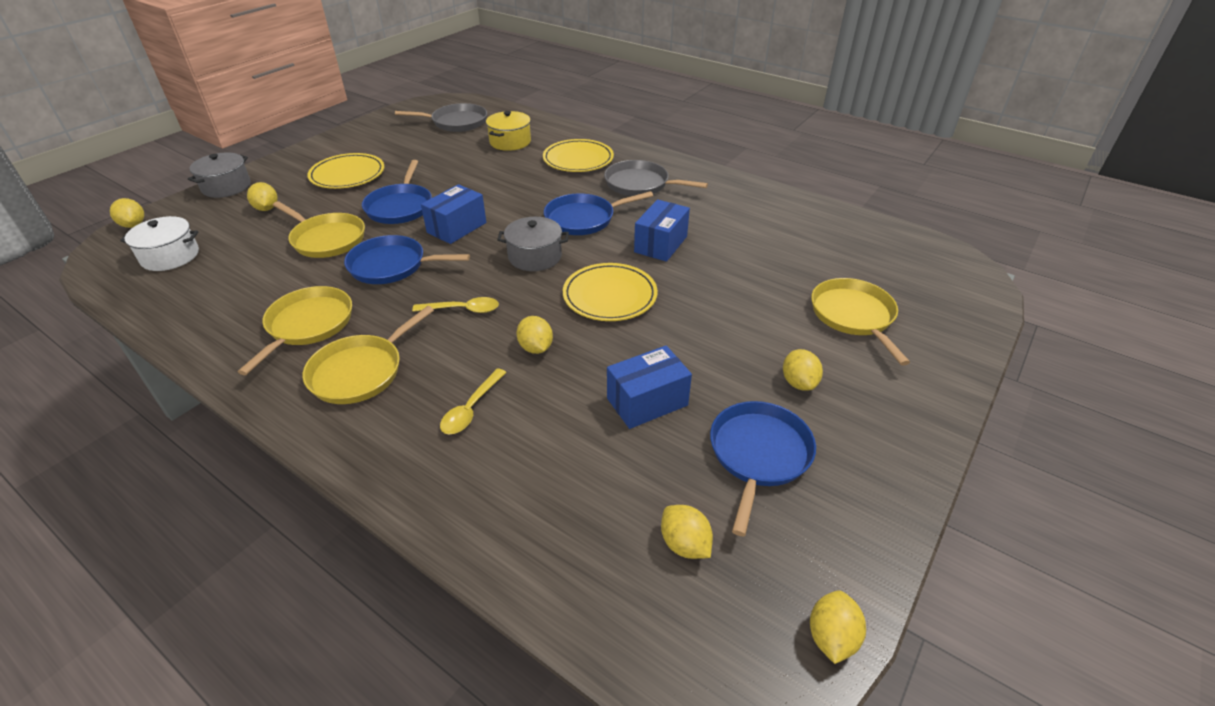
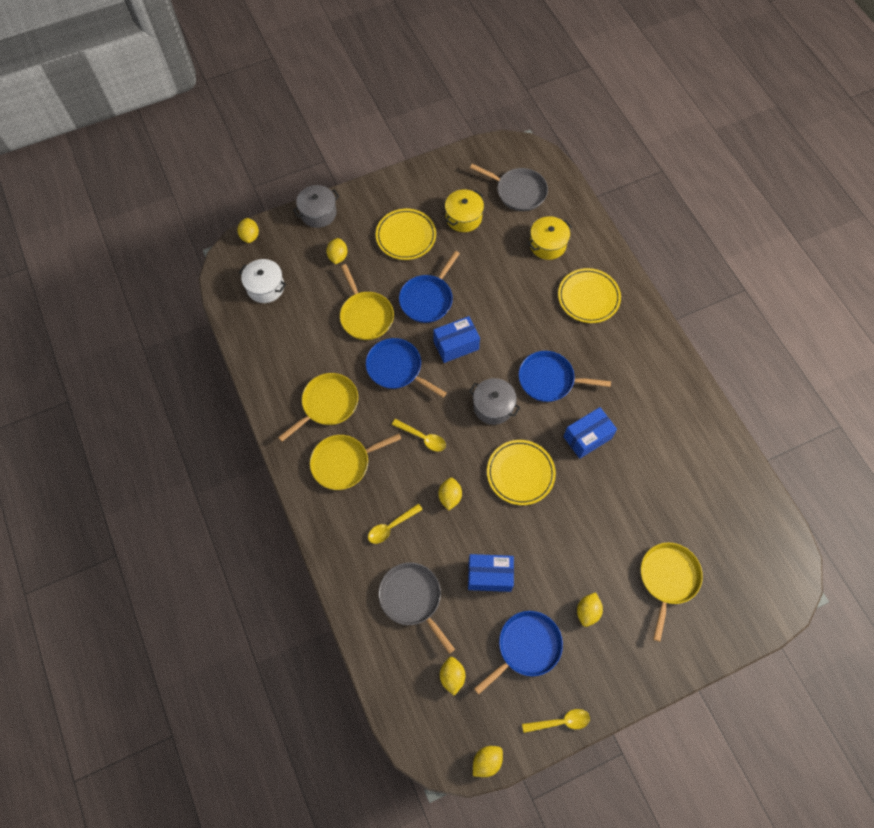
camera: 30 degrees right, 25 degrees up
(408, 149) = (463, 217): none -> yellow pot
(640, 184) = (617, 356): grey pan -> grey pan (412, 598)
(881, 519) = (560, 721): none -> yellow spoon

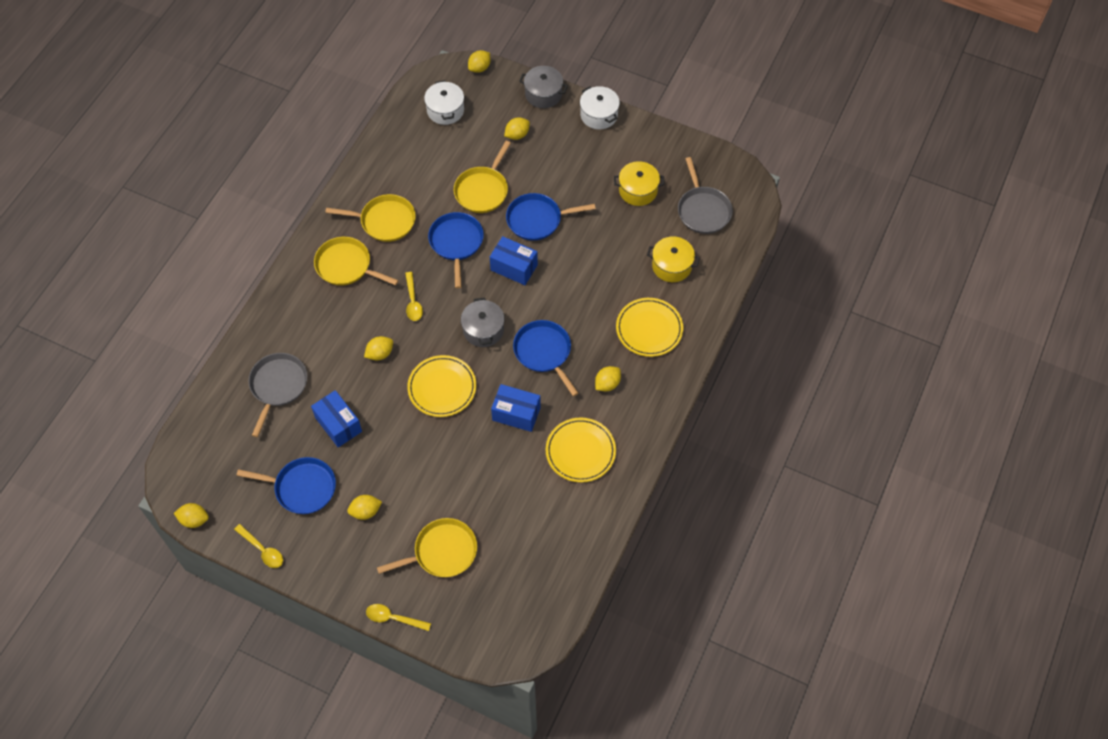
camera: 50 degrees right, 5 degrees down
(373, 193) = (599, 115): none -> white pot
(391, 526) = (322, 332): yellow spoon -> yellow spoon (393, 618)
(406, 236) = (580, 165): yellow plate -> yellow plate (580, 451)
(452, 676) = (239, 453): yellow lemon -> yellow lemon (607, 384)

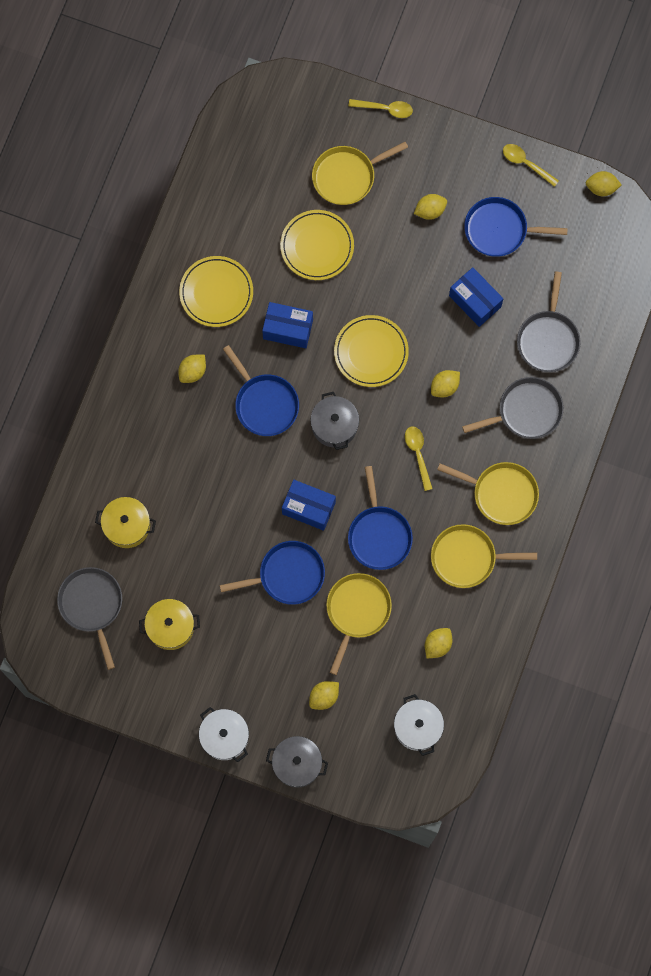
camera: 175 degrees right, 15 degrees up
(311, 328) = (526, 411): none -> grey pan
(479, 68) = (383, 799): yellow lemon -> yellow lemon (437, 645)
(649, 329) = (150, 442): yellow plate -> yellow plate (317, 246)

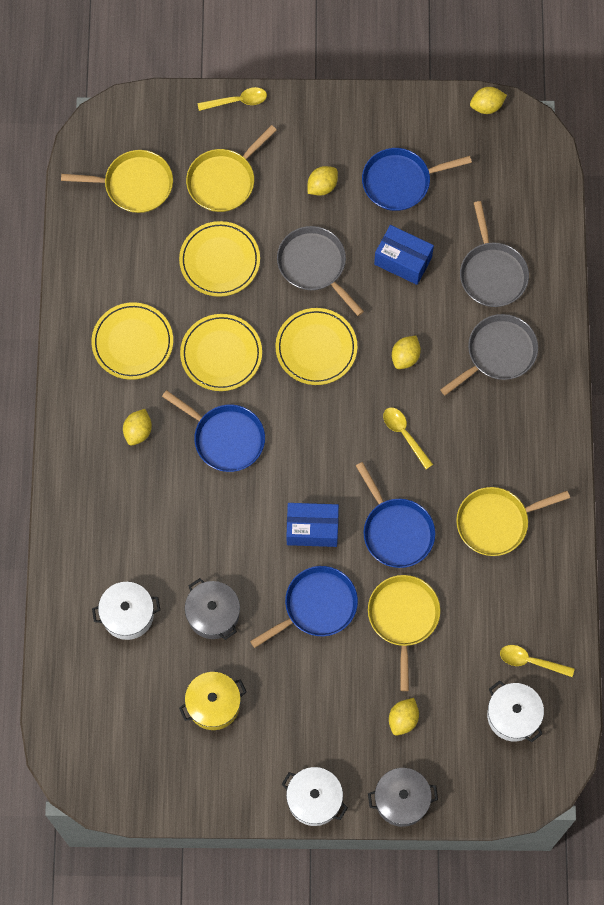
camera: 20 degrees left, 5 degrees down
(92, 605) = (121, 711): grey pan -> grey pan (314, 265)
(127, 526) = (127, 614): yellow pot -> white pot
(288, 329) = (221, 354): blue box -> yellow plate
(334, 425) = (307, 435): grey pot -> grey pot (213, 614)
(437, 645) = (500, 622): yellow lemon -> none
(501, 494) = (506, 445): yellow pan -> yellow pan (134, 185)
(526, 163) = (401, 107): yellow spoon -> yellow spoon (531, 661)

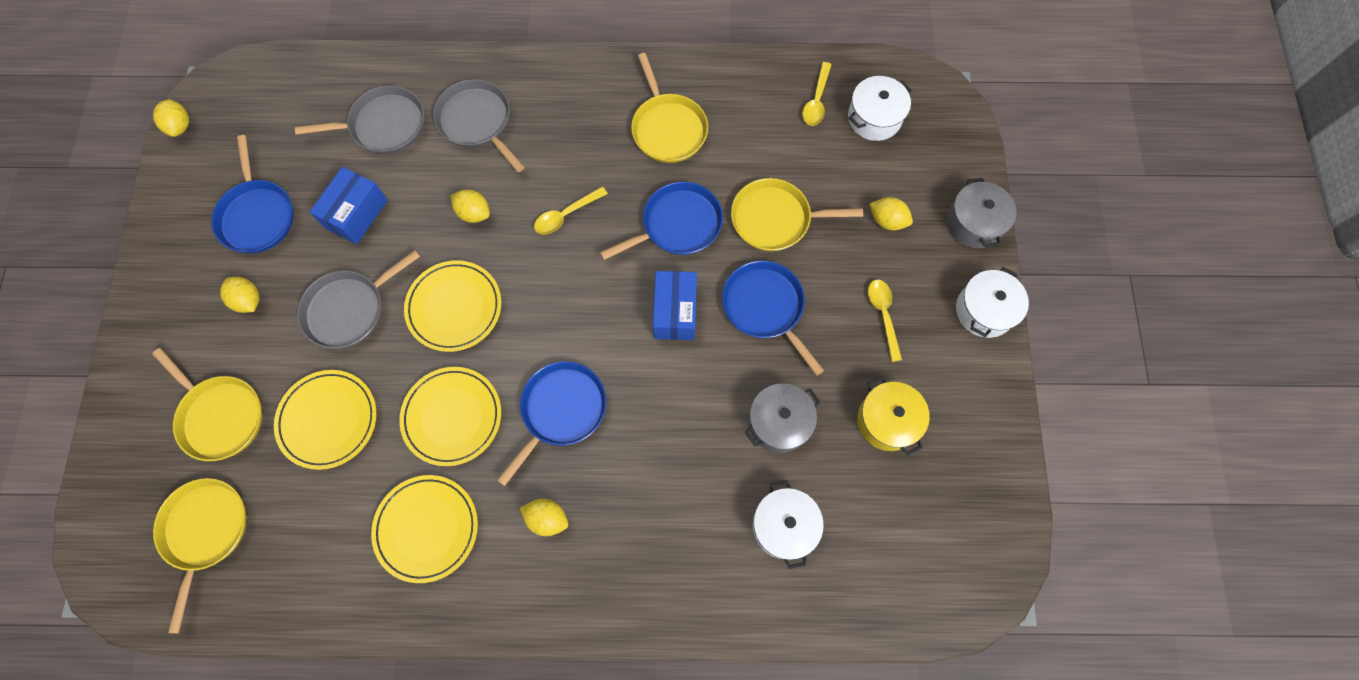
camera: 90 degrees left, 0 degrees up
(237, 101) = (113, 400): yellow spoon -> yellow spoon (883, 315)

